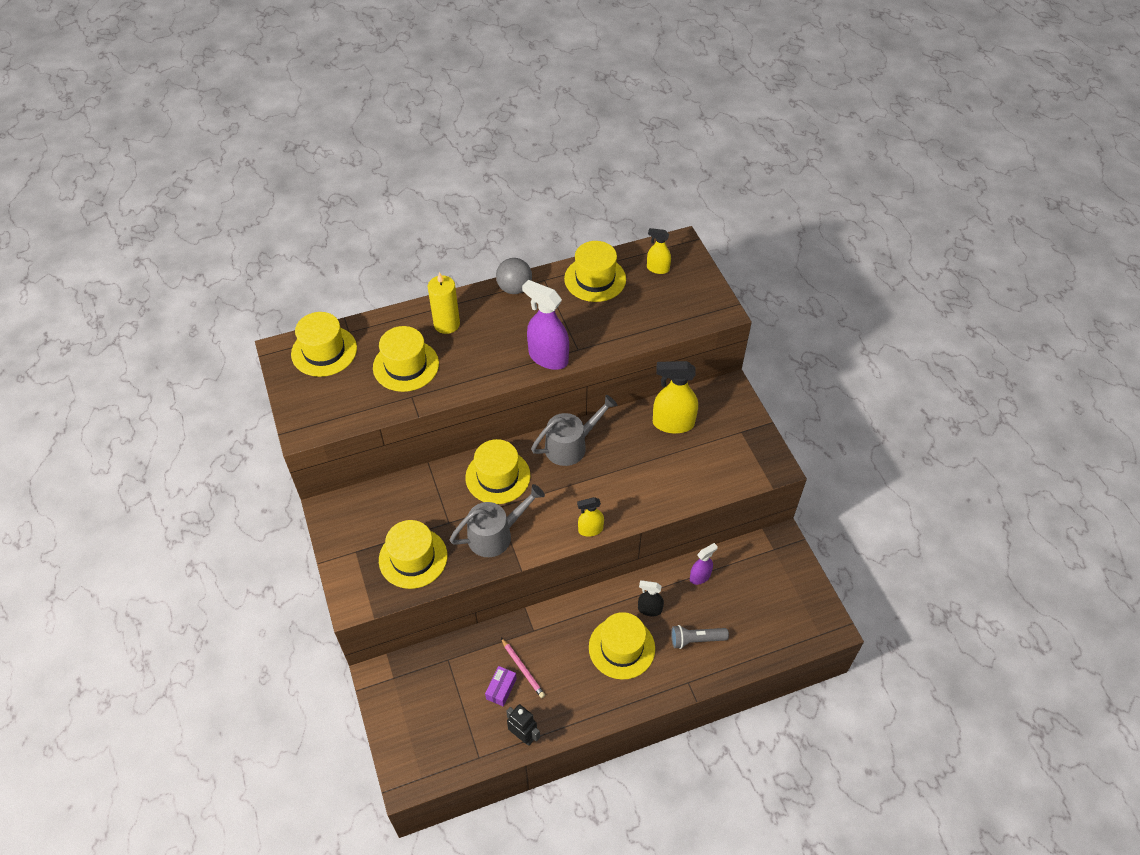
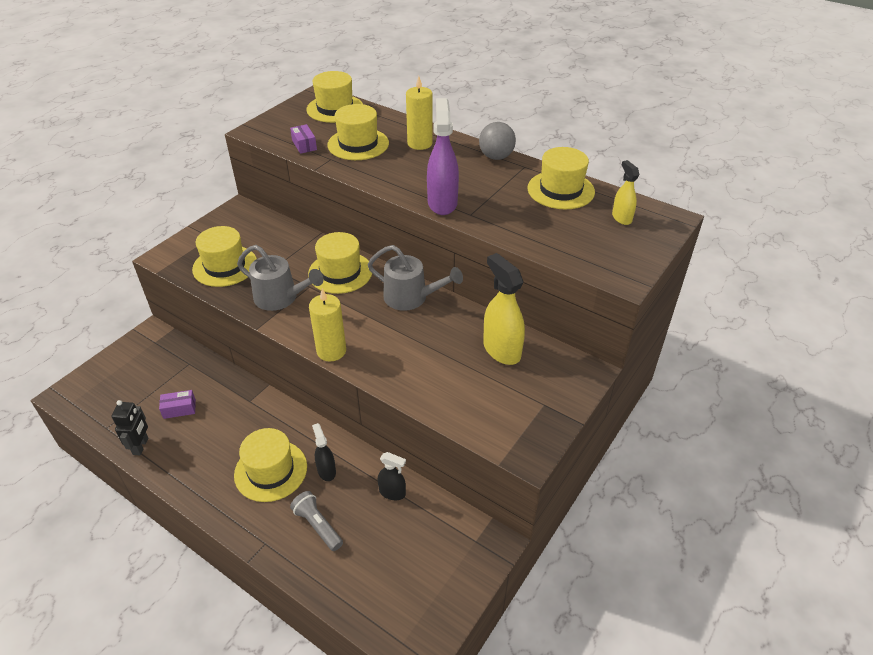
camera: 55 degrees right, 10 degrees down
(369, 404) = (304, 145): none -> purple box
(523, 669) = (207, 413): pink pencil -> none
(590, 530) = (331, 351): yellow spray bottle -> yellow candle
(700, 576) = (392, 492): purple spray bottle -> black spray bottle

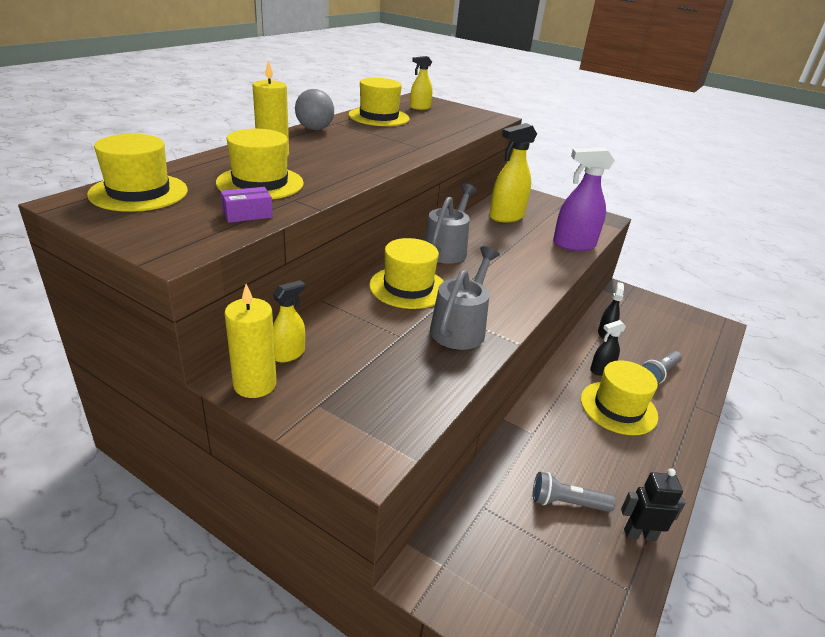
camera: 95 degrees left, 10 degrees down
(179, 409) = (566, 502): purple box -> grey flashlight
(225, 266) = (397, 381): yellow hat -> none
(260, 223) = (289, 354): none -> yellow spray bottle
(331, 351) = (537, 293): yellow candle -> yellow candle (255, 384)
(442, 203) = (400, 155): purple spray bottle -> purple spray bottle (573, 245)

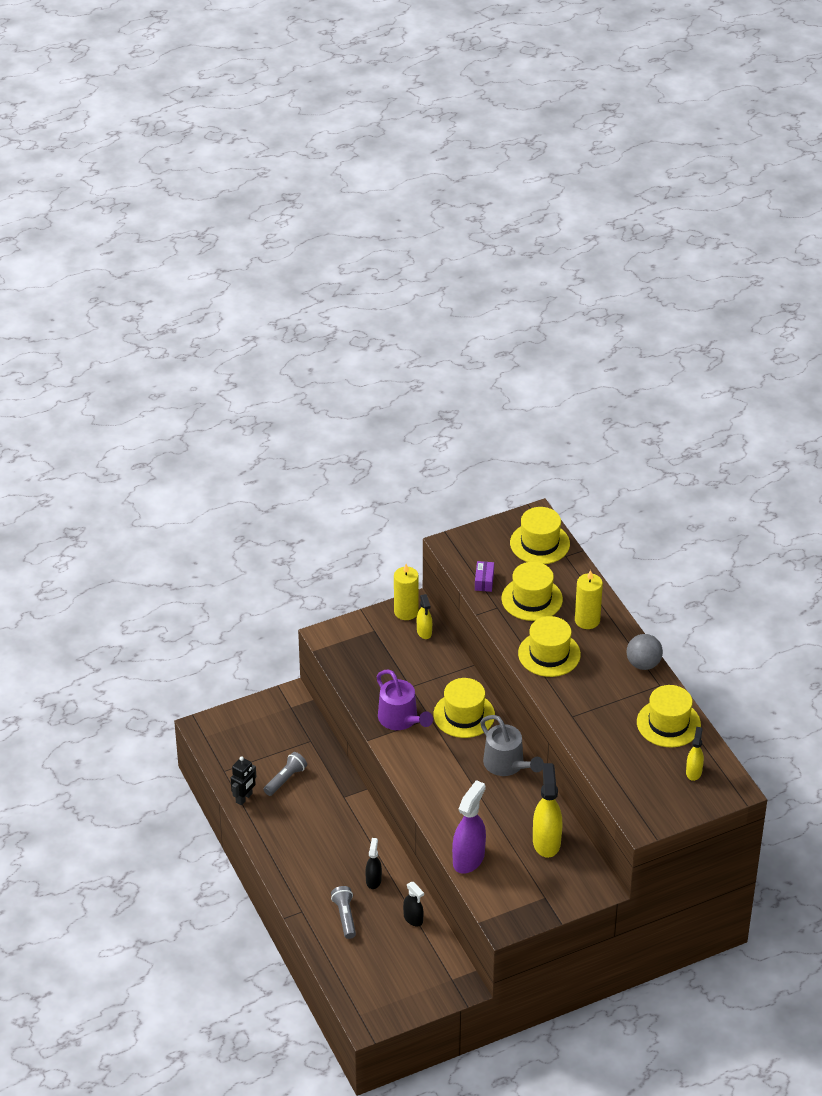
camera: 125 degrees right, 10 degrees up
(460, 327) = (401, 720): grey watering can -> purple watering can
(618, 407) = (332, 861): yellow hat -> yellow hat (549, 654)

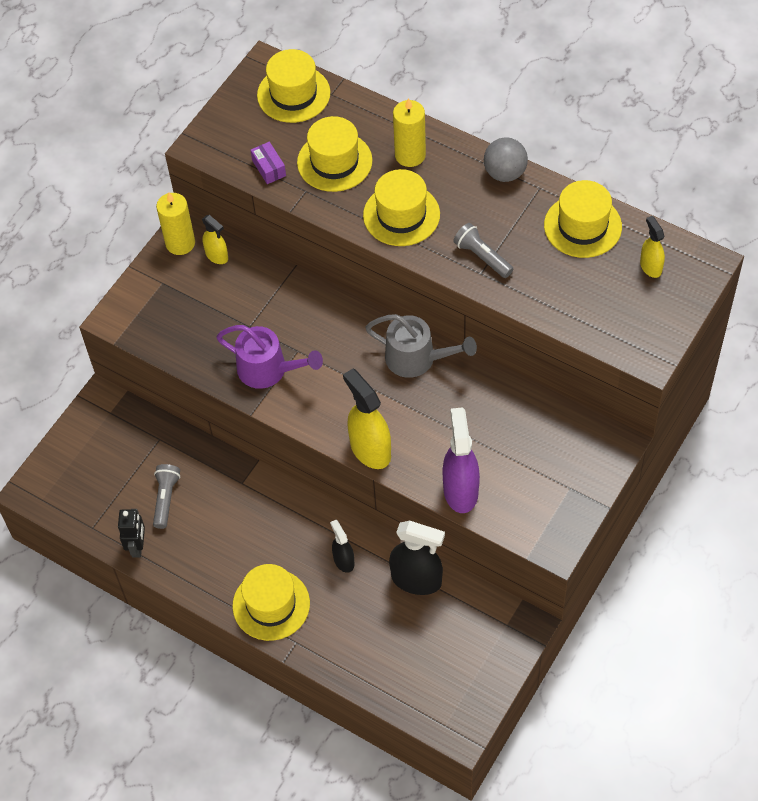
camera: 30 degrees left, 15 degrees up
(345, 916) = (345, 620): grey flashlight -> grey flashlight (482, 257)
(413, 919) = (417, 580): black spray bottle -> black spray bottle, size x1.78
(464, 715) = (329, 327): yellow hat -> yellow hat (271, 604)
(546, 842) = (523, 423): yellow spray bottle -> yellow spray bottle (370, 449)

